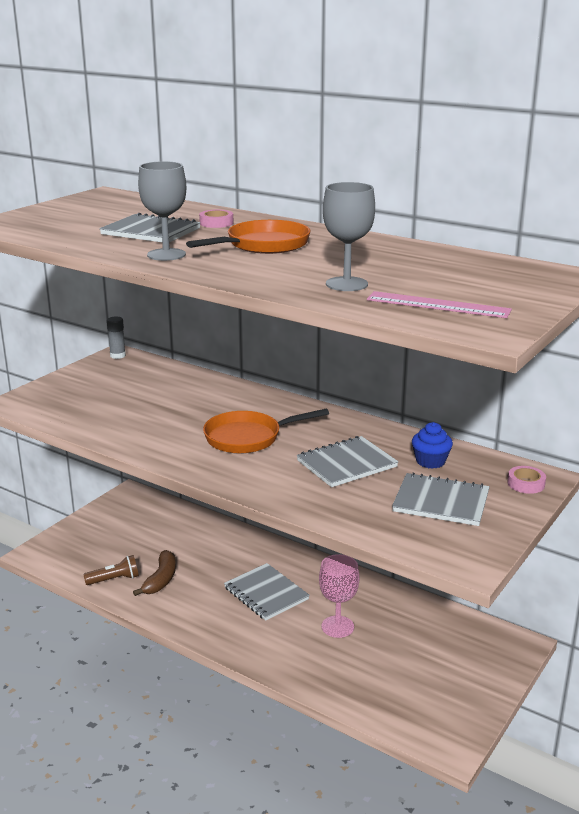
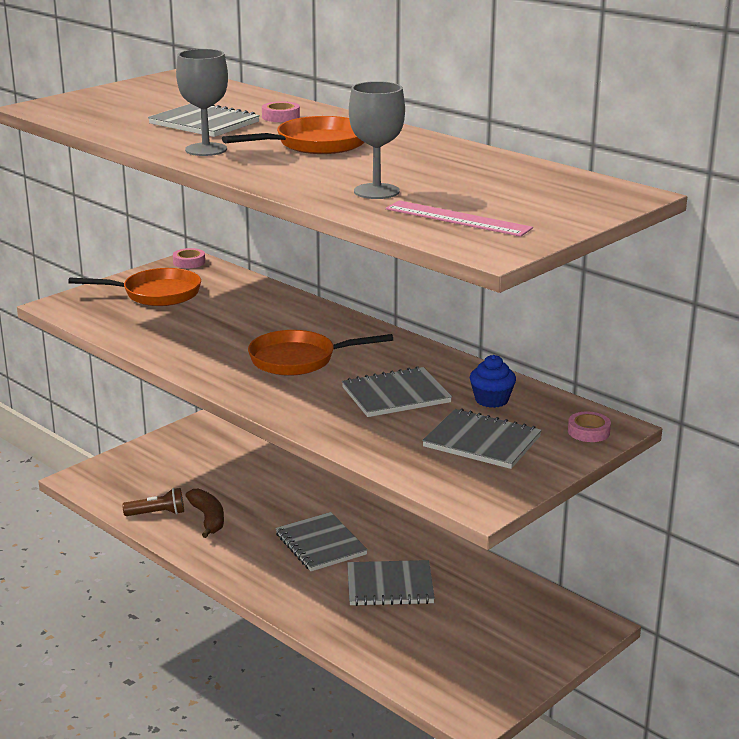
camera: 10 degrees right, 0 degrees up
(99, 386) = (156, 294): none -> orange pan
(117, 355) = (189, 262): grey glue stick -> pink tape
(161, 579) = (208, 518): brown banana -> brown banana turned 45 degrees counterclockwise
(337, 627) = (390, 586): pink goblet -> grey notebook

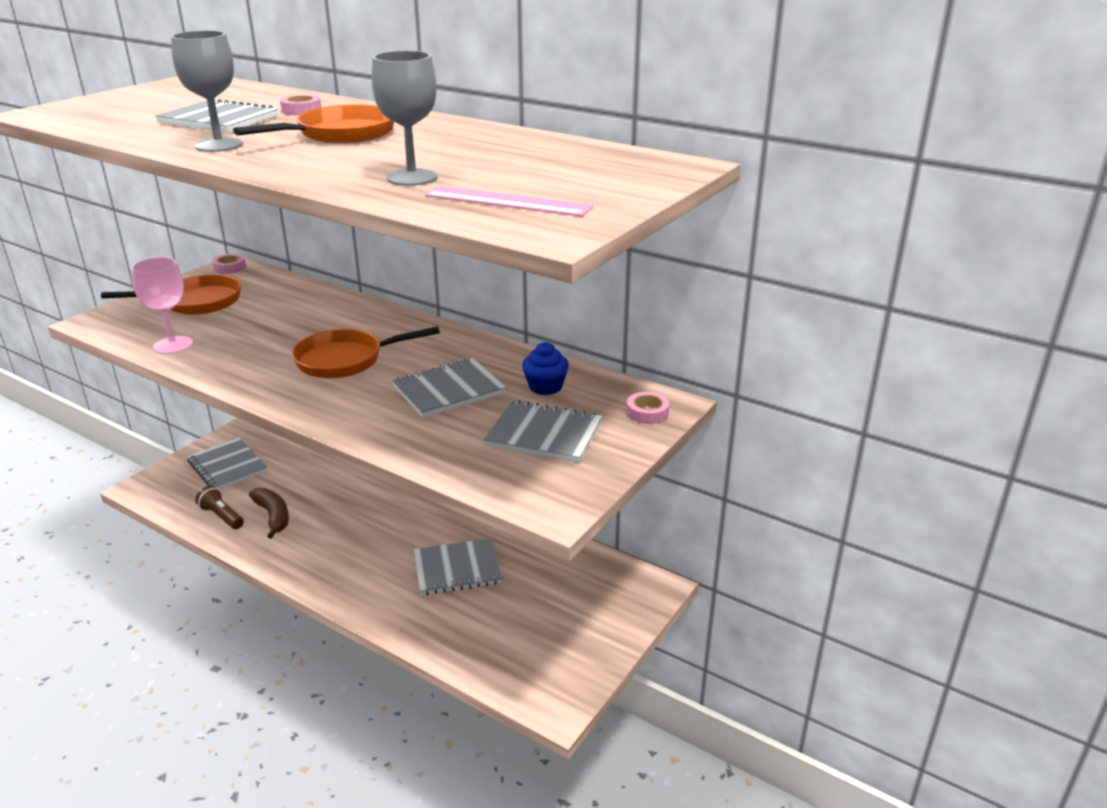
camera: 10 degrees left, 5 degrees up
(134, 333) = (173, 345): none -> pink goblet
(157, 513) = (222, 516): brown flashlight -> brown flashlight turned 120 degrees counterclockwise
(320, 544) = (385, 532): grey notebook -> grey notebook (227, 466)

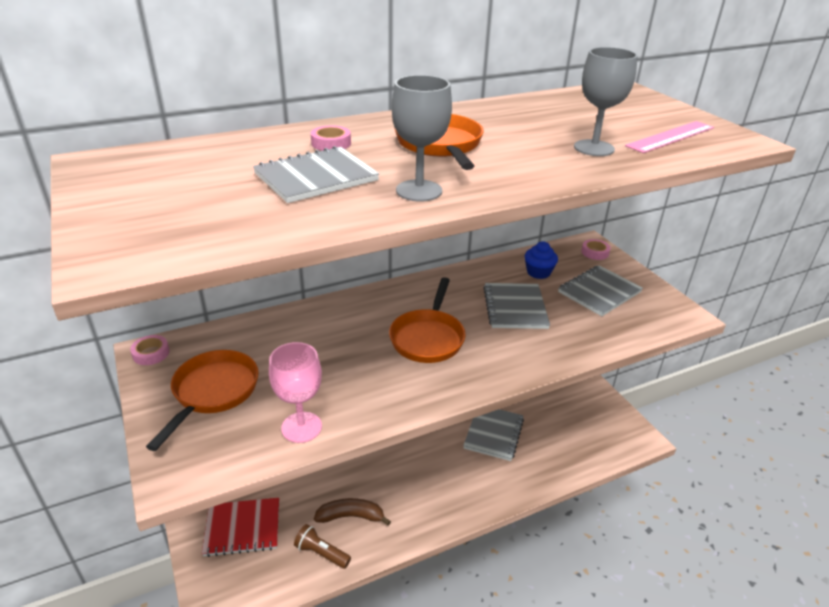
camera: 60 degrees left, 5 degrees up
(222, 516) = (321, 553): brown flashlight -> brown flashlight turned 45 degrees clockwise
(227, 466) = (242, 528): grey notebook -> red notebook

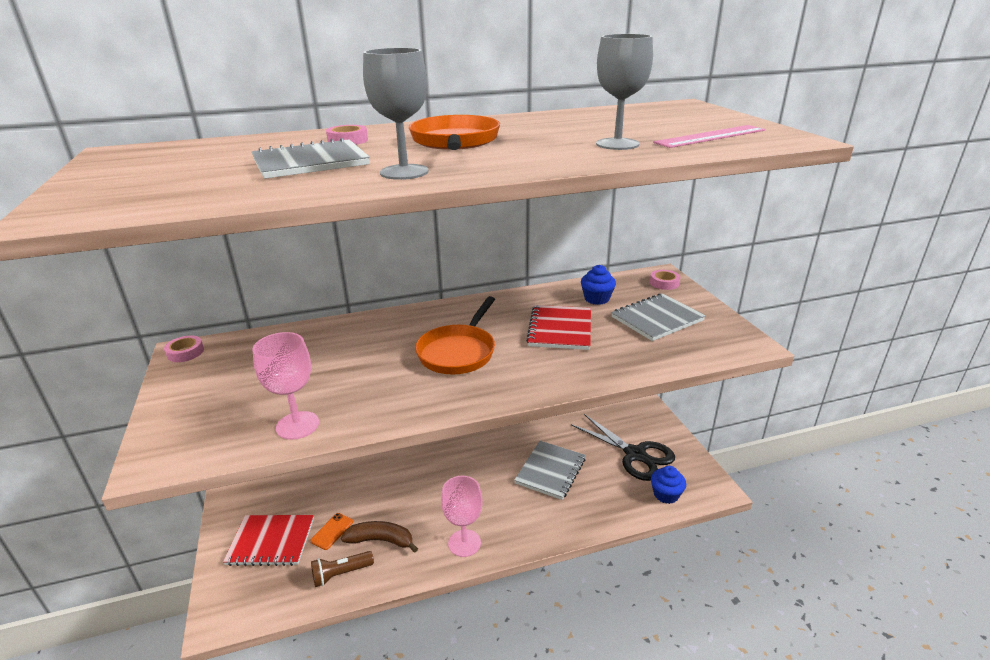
camera: 10 degrees right, 5 degrees down
(213, 392) = (227, 389): orange pan -> none
(300, 512) = (332, 531): none -> orange phone
(321, 553) = (341, 574): brown flashlight -> brown flashlight turned 60 degrees counterclockwise
(431, 511) = (464, 543): none -> pink goblet
(515, 307) = (560, 329): grey notebook -> red notebook
(567, 411) = (635, 454): none -> black scissors
(601, 448) = (666, 494): none -> blue cupcake

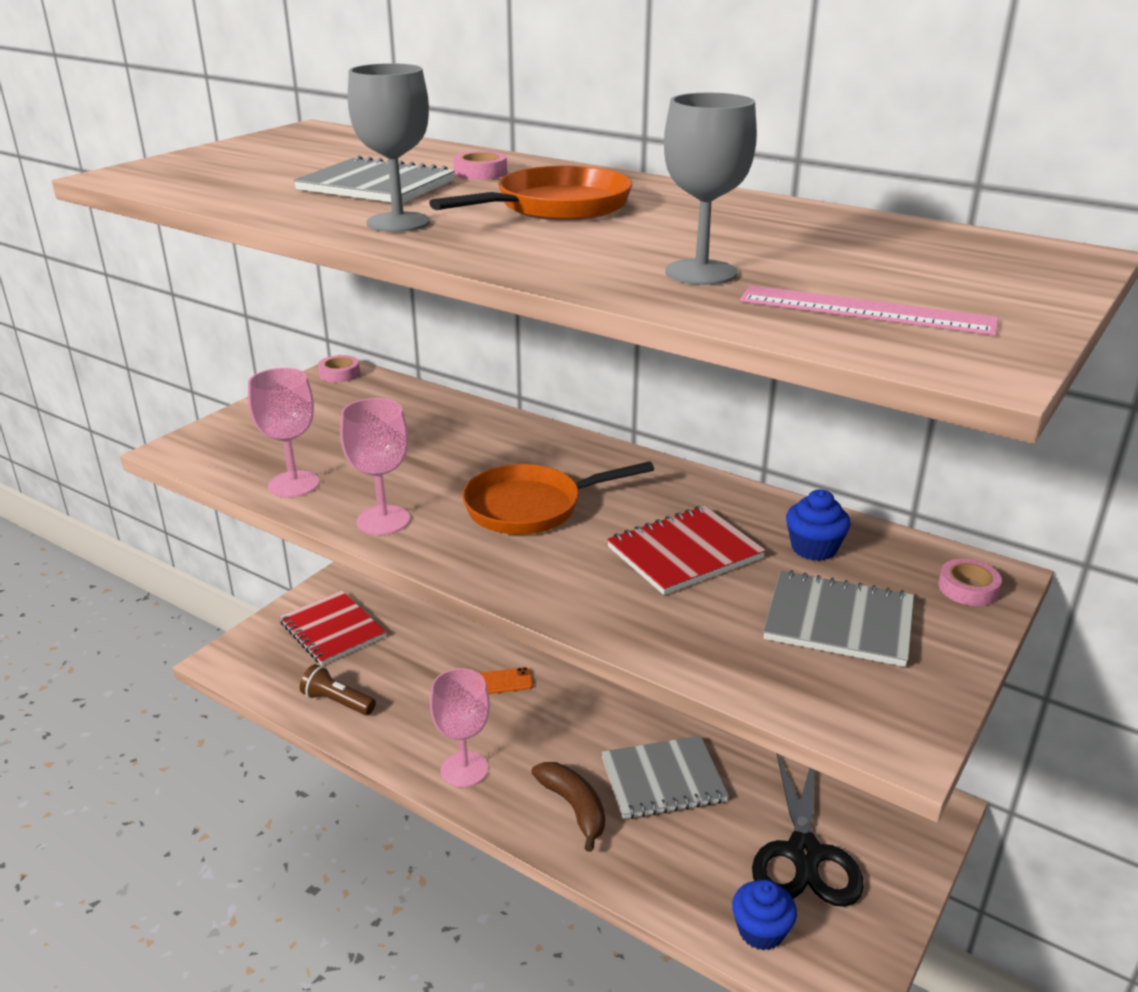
camera: 50 degrees right, 0 degrees up
(332, 531) = (383, 660): orange phone -> orange phone (504, 681)
(381, 540) = (405, 702): brown banana -> brown banana (574, 807)
(397, 406) = (383, 520): none -> pink goblet

